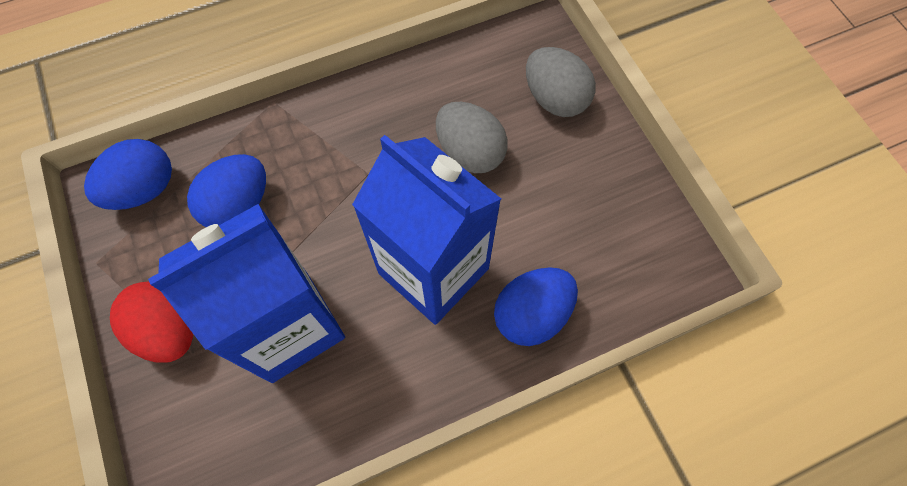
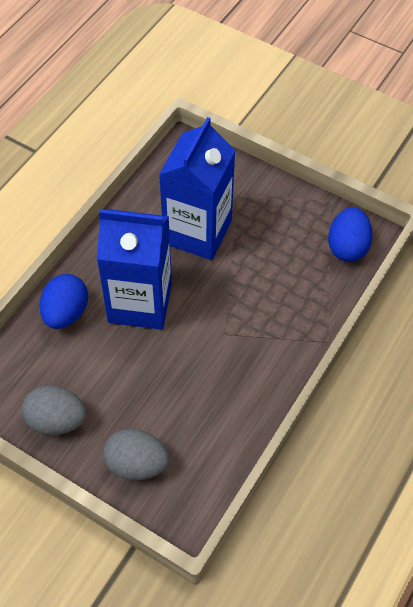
camera: 145 degrees right, 10 degrees down
(169, 330) = (258, 196): red egg -> none
(239, 205) = (285, 270): blue egg -> none
(470, 152) = (170, 386): grey egg -> grey egg (56, 421)

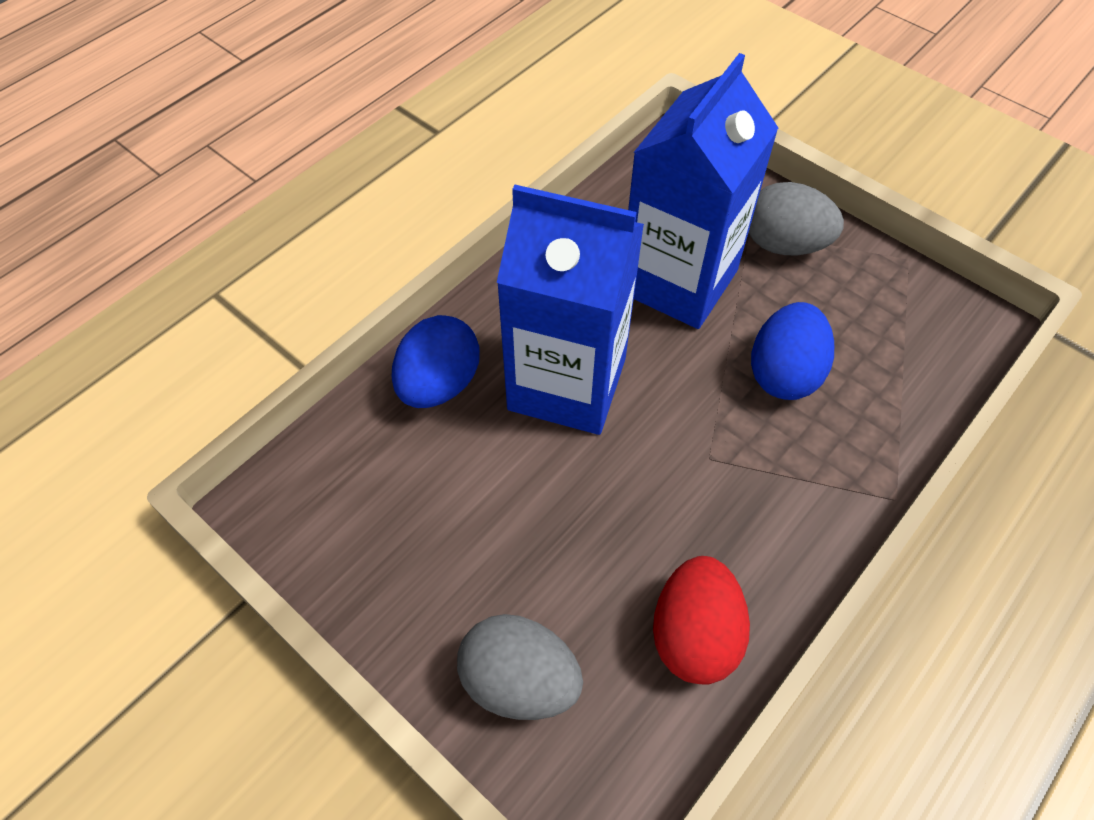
camera: 10 degrees right, 0 degrees up
(56, 421) = (388, 572): grey egg -> grey egg (784, 244)
(225, 428) = (694, 634): none -> red egg
(347, 247) = (935, 338): blue egg -> blue egg (784, 373)

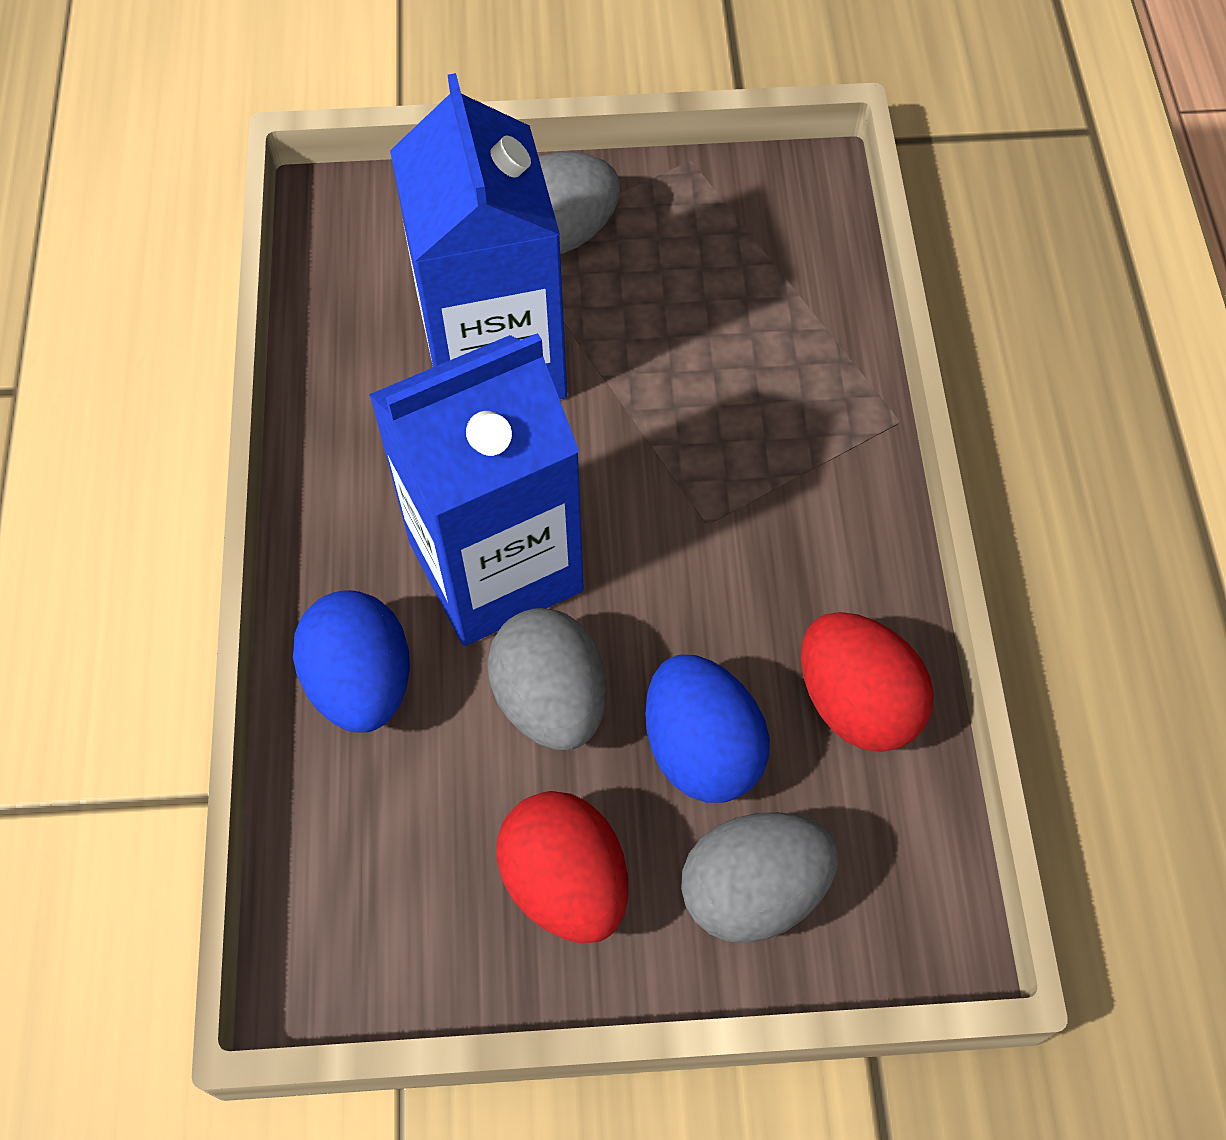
camera: 45 degrees left, 5 degrees up
(427, 576) = (565, 882): none -> red egg
(522, 476) = (551, 699): none -> grey egg
(784, 373) = (691, 377): blue egg -> blue egg (701, 748)

